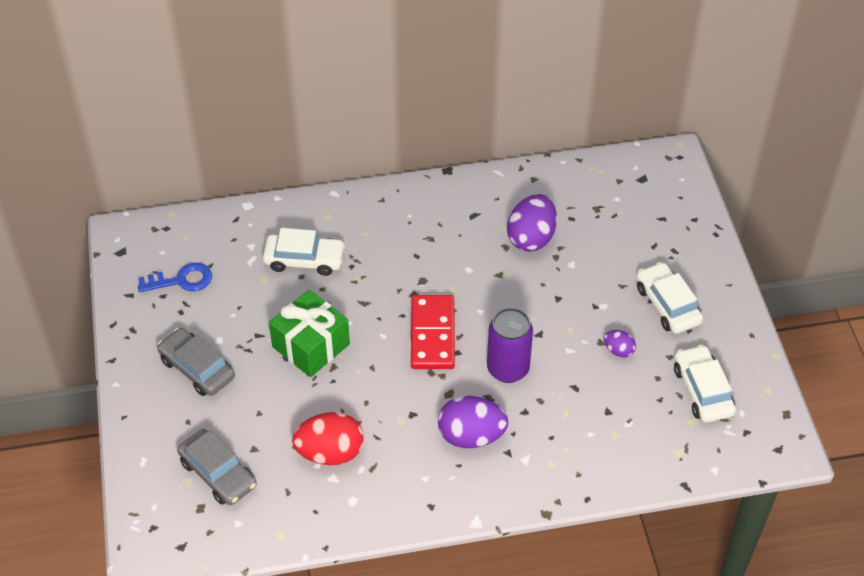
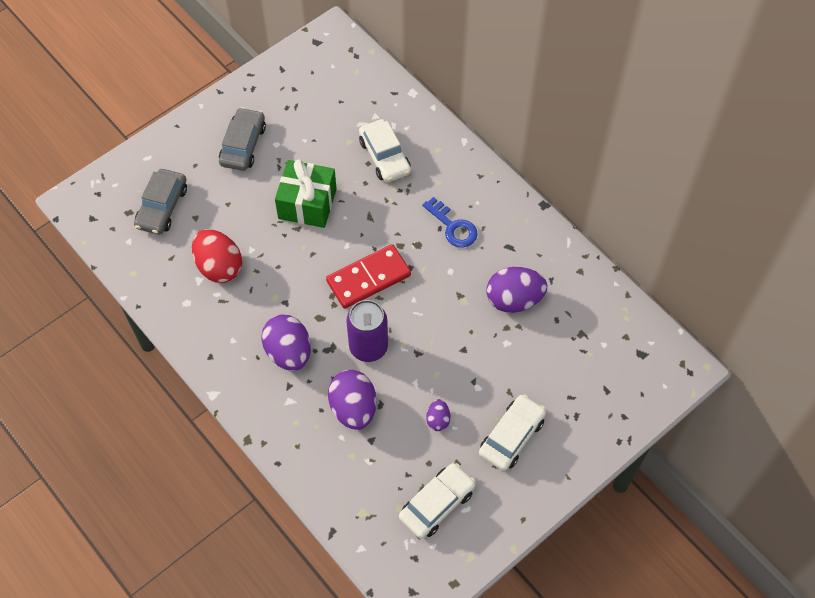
camera: 60 degrees right, 10 degrees up
(182, 280) = (315, 92): blue key -> blue key (453, 227)
(566, 410) = (353, 408): none -> purple egg

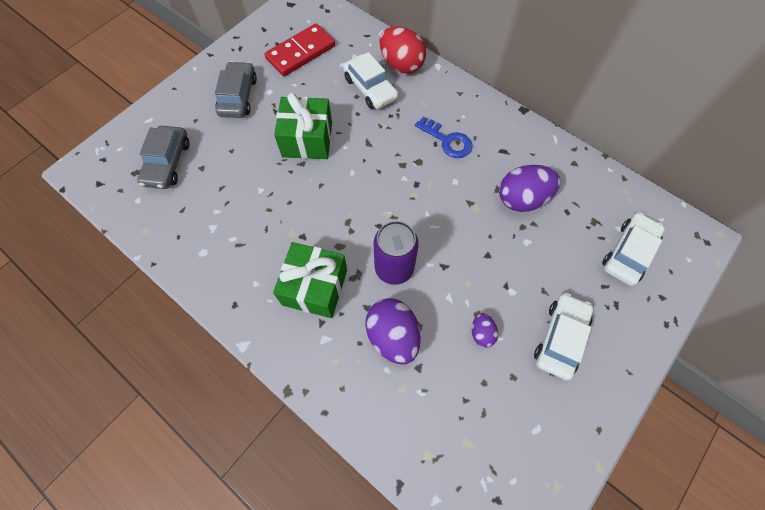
camera: 10 degrees left, 5 degrees up
(219, 267) = (231, 211): red egg -> red egg (401, 65)
(288, 352) = (315, 287): purple egg -> green gift
(368, 278) = (379, 200): red domino -> red domino (301, 53)
(437, 504) = (505, 429): white car -> white car (628, 253)

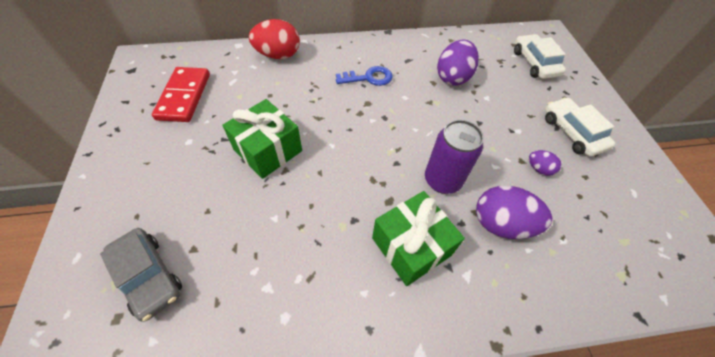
camera: 50 degrees left, 10 degrees down
(238, 96) = (161, 165): grey car -> none
(370, 88) = (274, 83): white car -> none

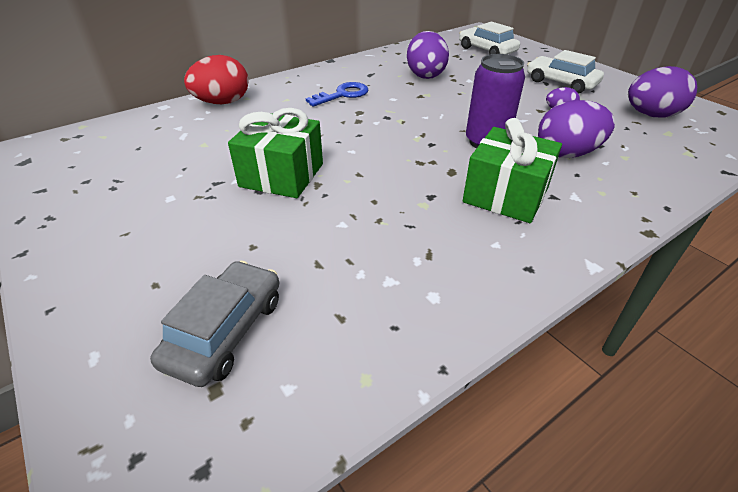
camera: 25 degrees left, 15 degrees down
(148, 276) = (225, 331): grey car -> grey car turned 90 degrees counterclockwise
(184, 96) = (128, 163): red domino -> none
(627, 211) = (651, 115): none -> purple egg

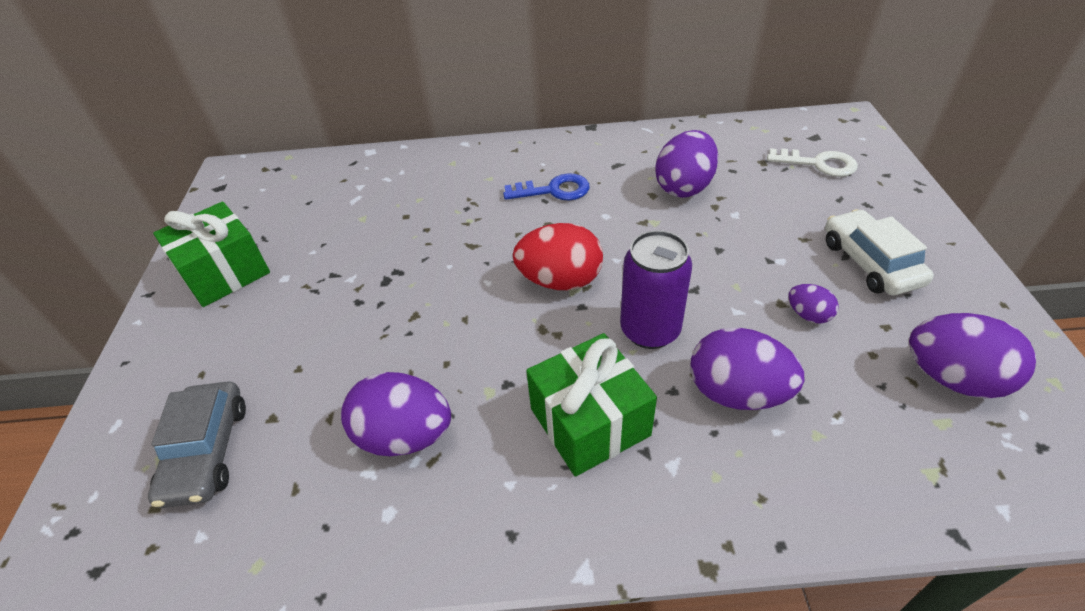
camera: 35 degrees right, 5 degrees up
(222, 103) = (424, 163): red egg -> red egg (560, 280)
(225, 331) = (206, 451): grey car -> grey car turned 120 degrees clockwise
(282, 175) = (393, 289): green gift -> green gift (224, 272)
(392, 250) = (404, 436): none -> purple egg
(487, 50) = (819, 164): white car -> white key

